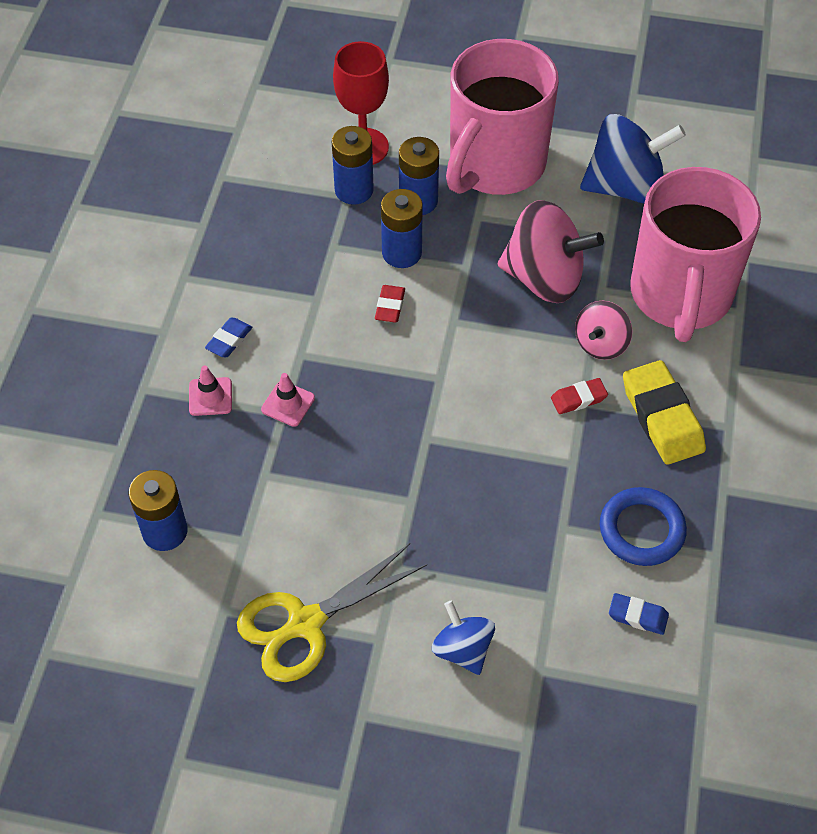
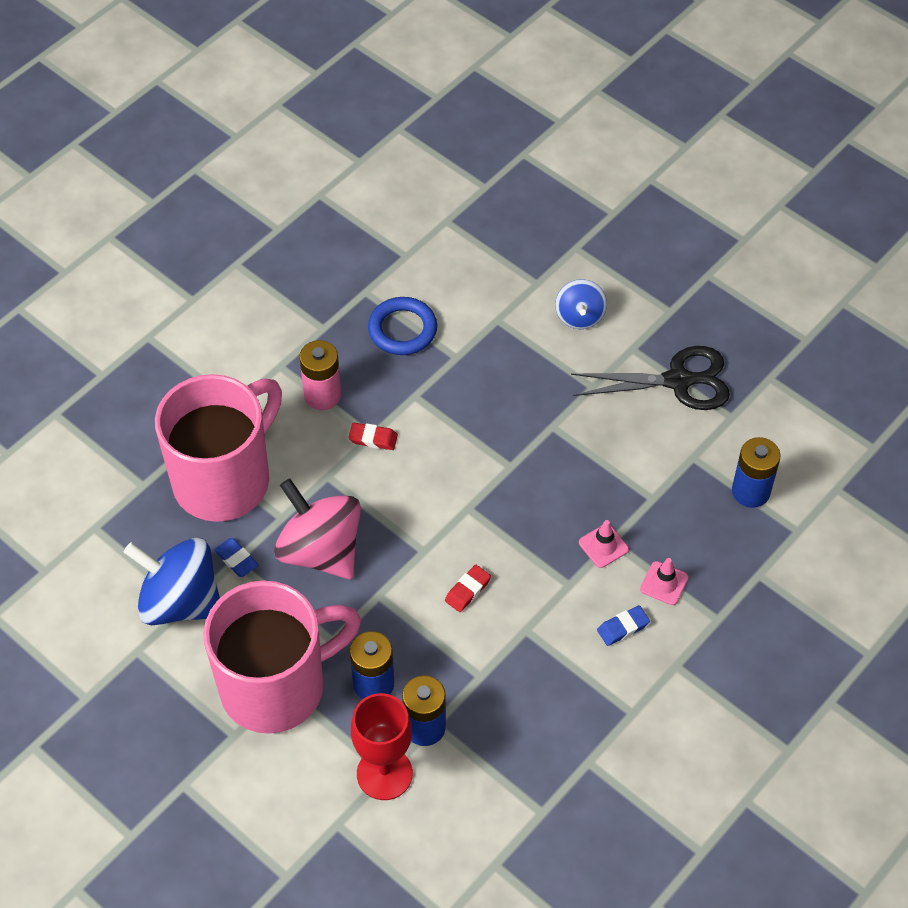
camera: 150 degrees left, 0 degrees up
(305, 623) = (678, 381): yellow scissors -> black scissors
(402, 253) = (424, 637): blue battery -> none
(601, 344) = (321, 472): pink spinning top -> none
(638, 616) = (448, 282): blue eraser -> blue eraser (236, 559)
(662, 417) = (322, 395): yellow eraser -> pink battery

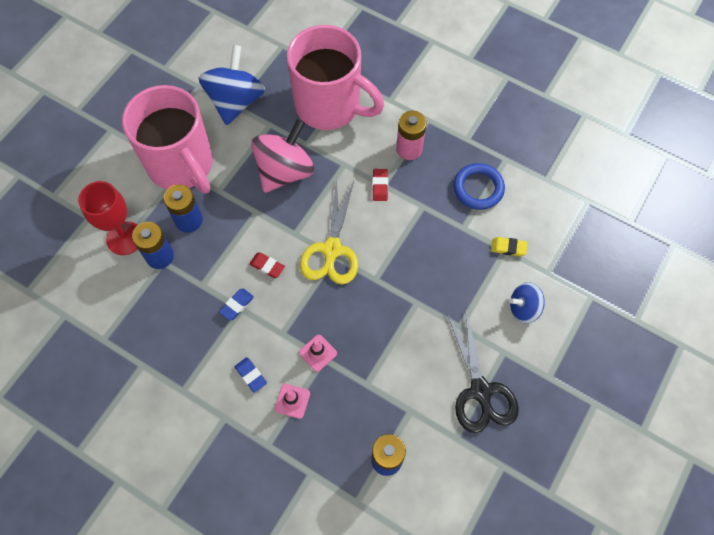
camera: 80 degrees right, 10 degrees up
(236, 559) = (270, 125): blue eraser -> blue eraser (237, 305)
(458, 509) = (332, 249): none -> yellow scissors
(495, 315) = (508, 248): none -> yellow eraser

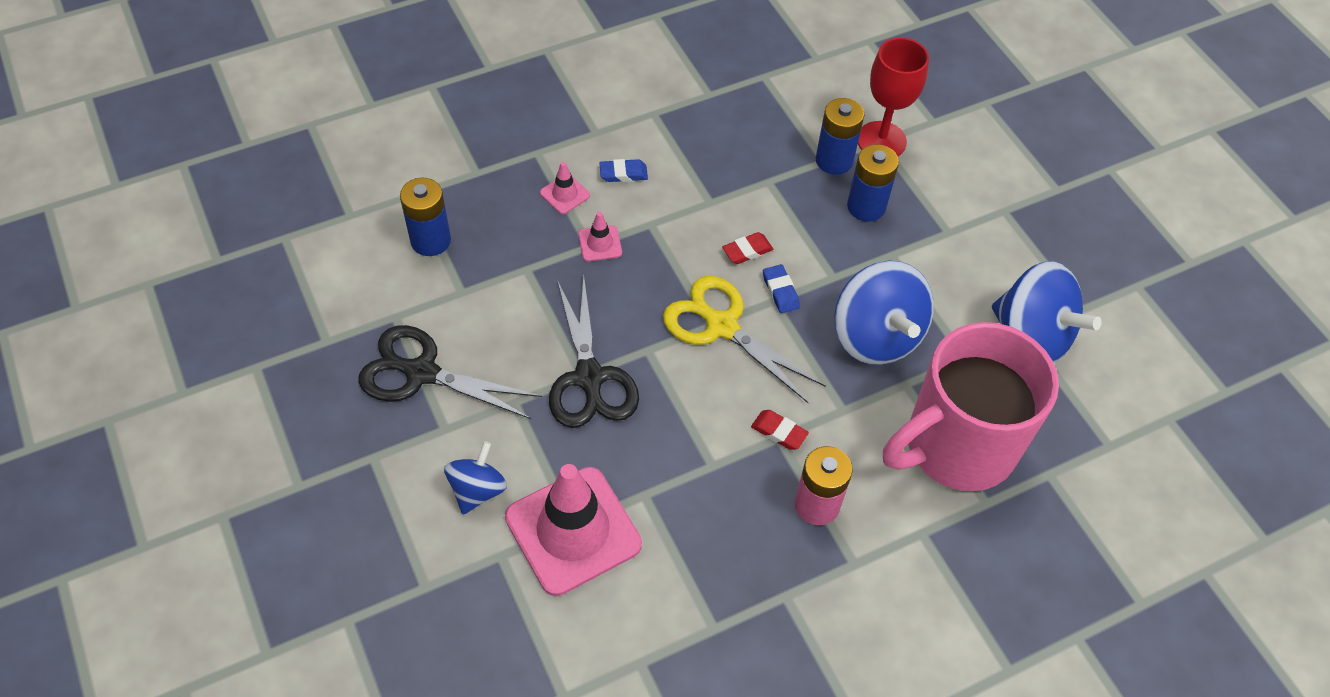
camera: 120 degrees right, 10 degrees down
(182, 165) = (955, 234): pink mug -> none
(237, 305) = (717, 200): blue eraser -> blue eraser (780, 291)
(285, 171) = (876, 336): pink spinning top -> blue spinning top
(415, 297) = (589, 377): none -> black scissors
(478, 188) = (691, 554): blue ring -> none
(508, 248) = (573, 530): yellow eraser -> pink traffic cone

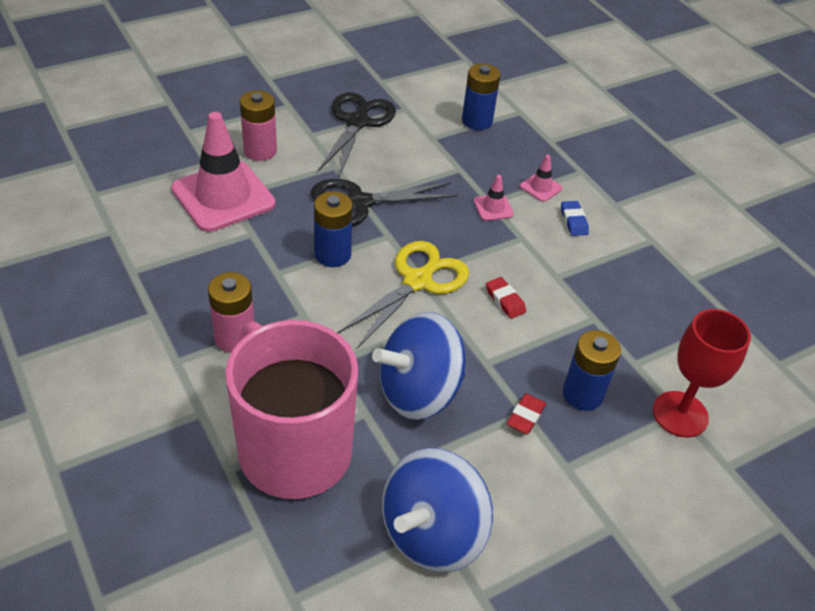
camera: 85 degrees right, 10 degrees down
(477, 490) = (260, 151): blue spinning top -> pink battery
(779, 432) = (309, 315): red eraser -> red eraser (525, 416)
(780, 291) = (462, 322): blue eraser -> none
(834, 160) = (637, 371): blue battery -> blue battery (332, 254)

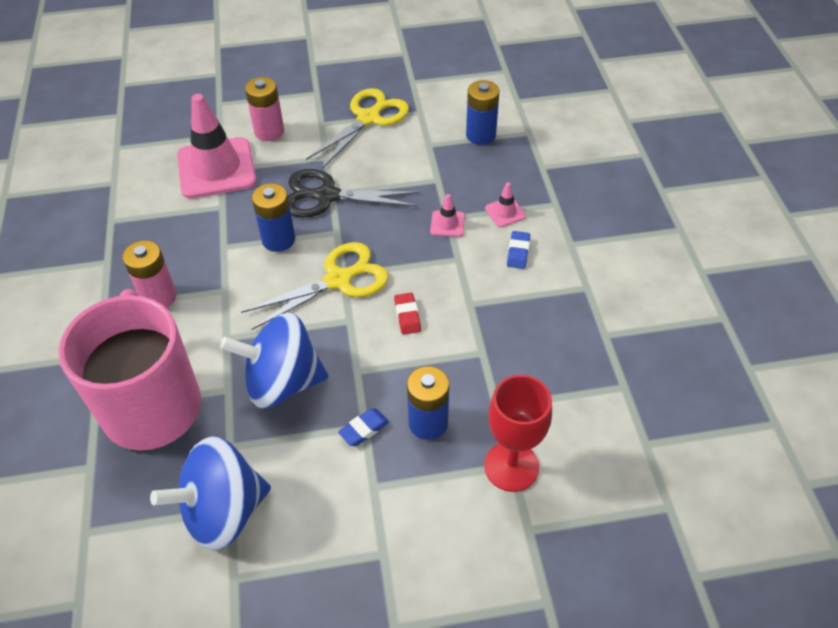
camera: 25 degrees right, 5 degrees up
(357, 122) = (368, 118): black scissors -> yellow scissors
(525, 416) = (364, 429): red eraser -> blue eraser

